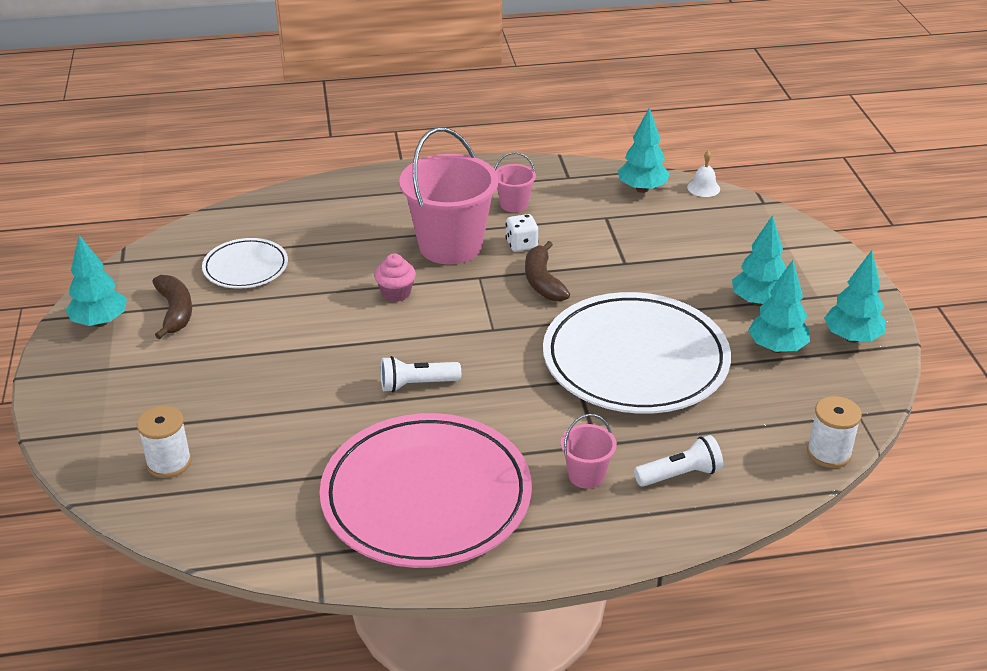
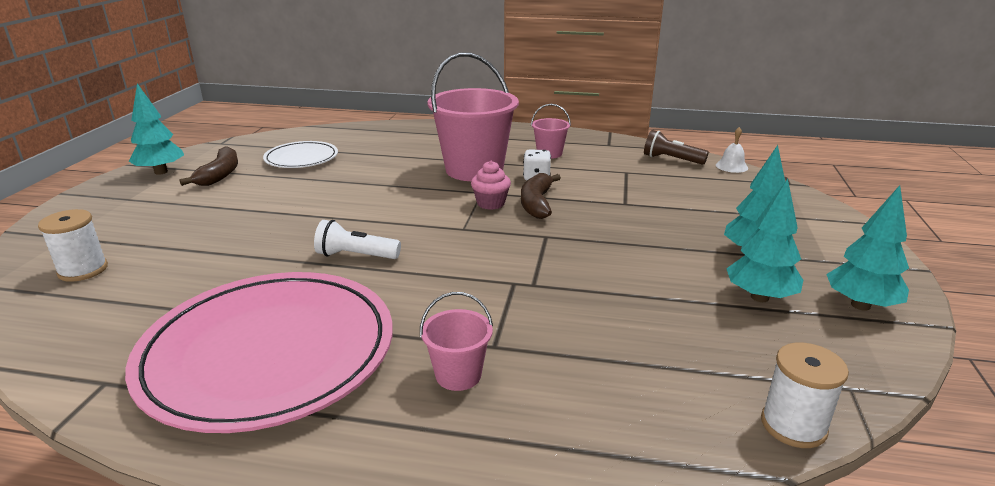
camera: 20 degrees right, 10 degrees down
(396, 293) = (401, 191): pink cupcake -> pink cupcake (491, 203)
(635, 360) = (588, 277): white plate -> none
(642, 189) = (671, 159): turquoise tree -> brown flashlight
(680, 474) = (573, 402): white flashlight -> none

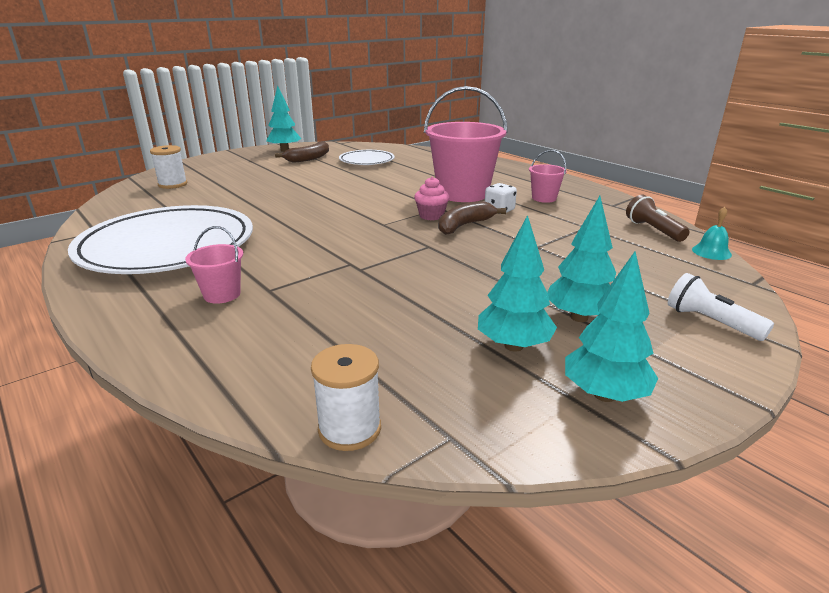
camera: 40 degrees right, 0 degrees up
(269, 353) = (167, 246): pink plate -> white plate
(356, 256) = (294, 218): white flashlight -> white flashlight (710, 322)
(731, 166) = (711, 252): white bell -> turquoise bell

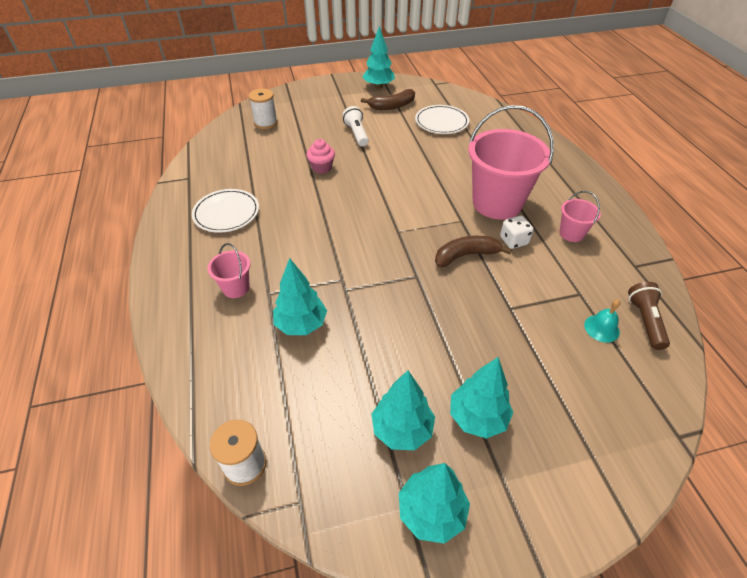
camera: 25 degrees right, 20 degrees up
(167, 246) = (226, 213): white plate -> white plate, size x0.50
(329, 302) = (301, 324): none -> turquoise tree
(431, 216) = (446, 231): pink cupcake -> pink cupcake (322, 168)
(710, 322) = (589, 470): white flashlight -> white flashlight (356, 134)
(711, 252) = (678, 375): turquoise bell -> turquoise bell (601, 328)

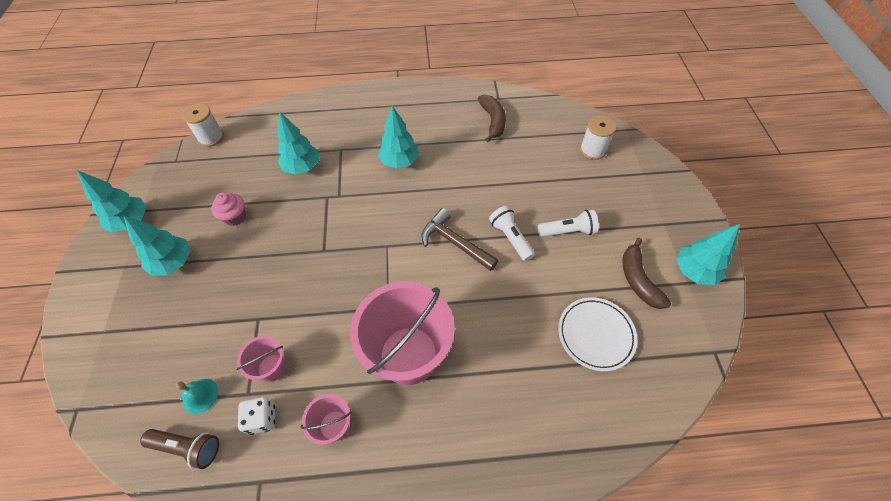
camera: 100 degrees right, 10 degrees up
(226, 213) = (443, 124): white plate -> none
(236, 288) = (353, 131): pink bucket -> pink bucket (272, 367)
(322, 168) = (502, 193): pink cupcake -> pink cupcake (235, 217)
(370, 160) = (510, 238): none -> white flashlight
(383, 190) = (455, 242): none -> brown hammer
(402, 429) = (190, 216): turquoise tree -> turquoise tree (399, 161)
(466, 255) = (336, 298): brown banana -> brown banana (493, 121)
(513, 241) = (342, 352): white dice -> white dice (262, 418)

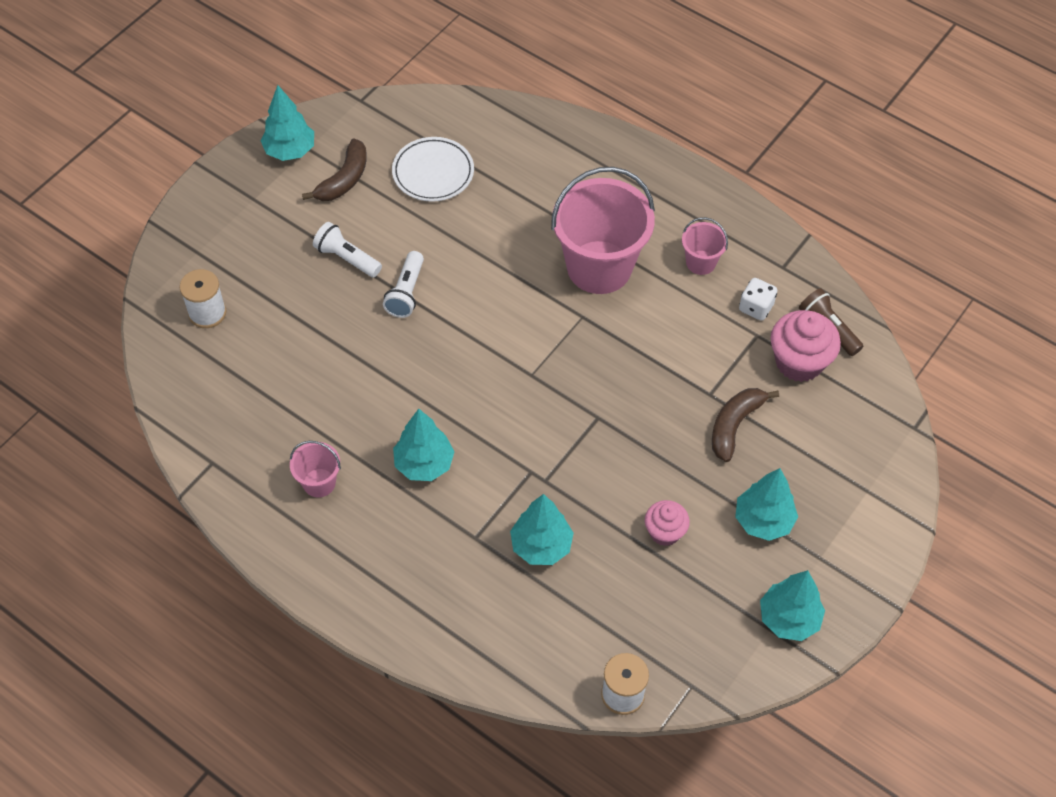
camera: 140 degrees left, 0 degrees up
(200, 395) = (799, 362): turquoise bell -> pink cupcake
(272, 367) = (723, 341): pink bucket -> pink bucket (319, 483)
(455, 242) = (463, 328): brown hammer -> none
(493, 121) = (260, 434): brown banana -> brown banana (734, 425)

